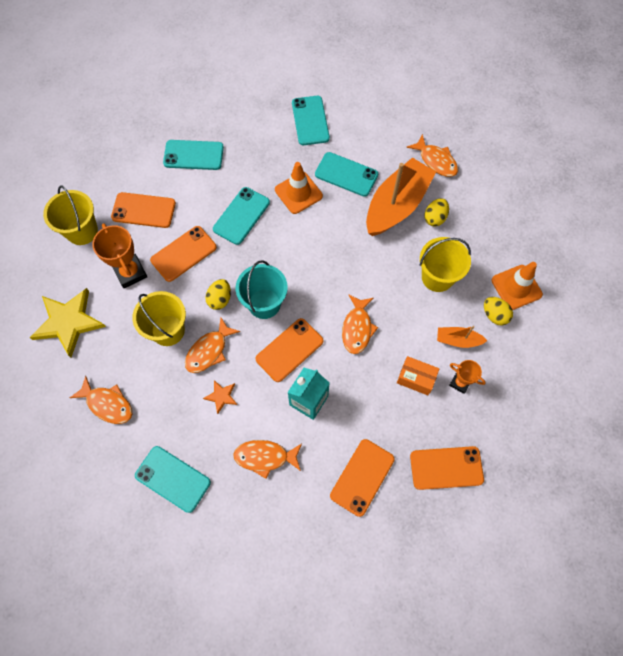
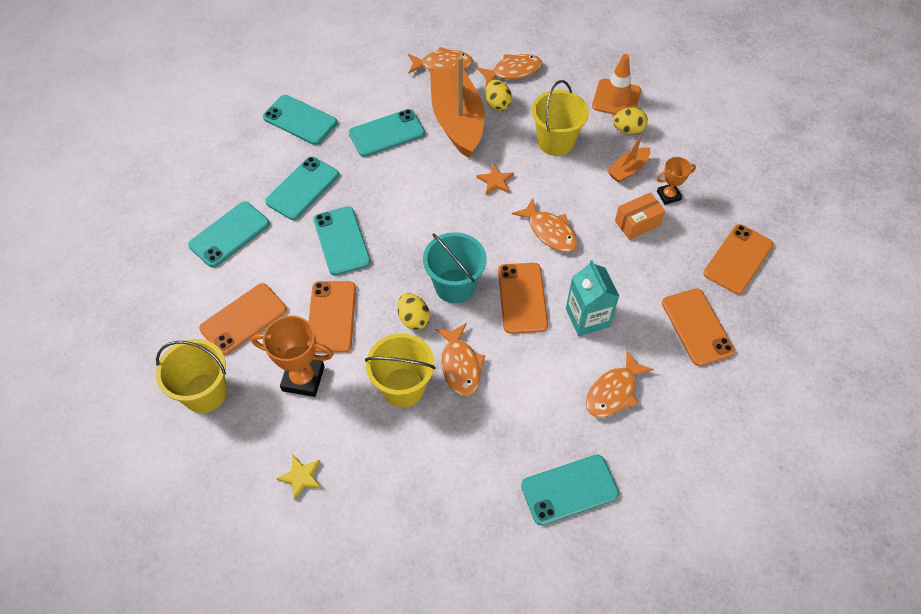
camera: 50 degrees left, 10 degrees down
(68, 322) = (301, 477): yellow star -> yellow star, size x0.46
(108, 404) = (433, 499): orange fish -> orange fish (513, 71)
(221, 396) = (519, 387): orange star -> orange star (495, 181)
(260, 164) = (302, 188): none -> turquoise phone
(298, 193) = (366, 180): orange traffic cone -> none

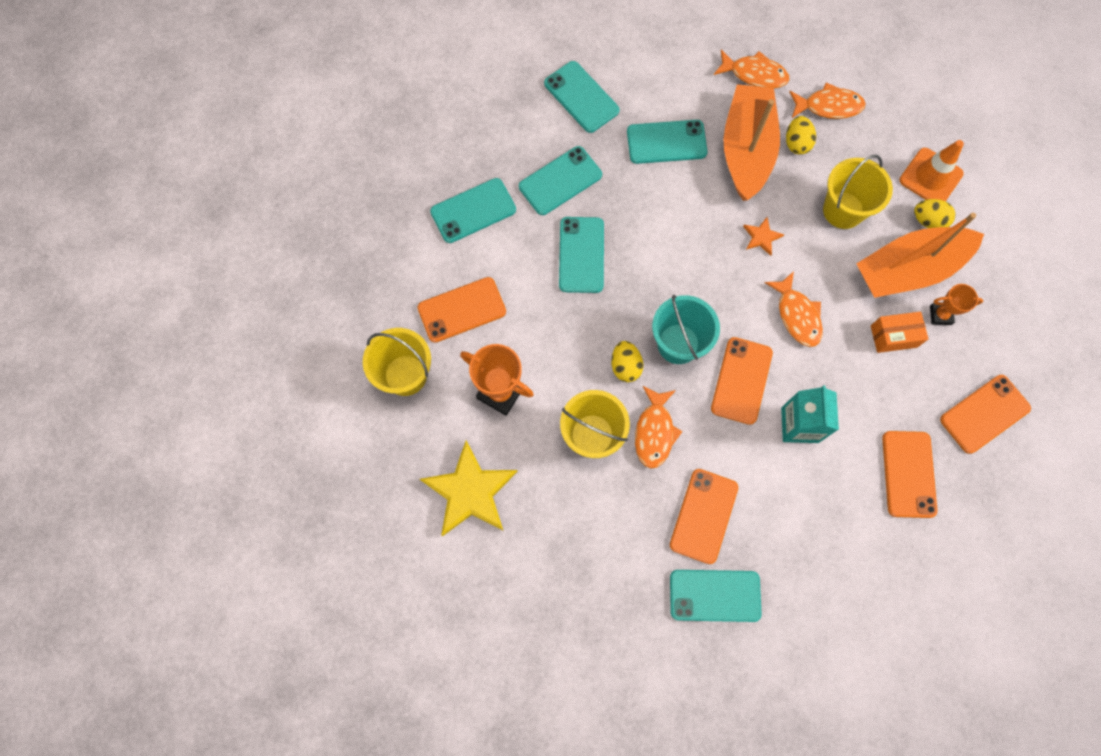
camera: 20 degrees right, 15 degrees up
(301, 477) = (470, 491): yellow star -> yellow star, size x2.18
(331, 317) = (546, 336): orange phone -> orange phone (703, 516)
(613, 392) = (795, 513): orange fish -> none
(628, 170) = (908, 269): orange boat -> orange boat, size x2.15

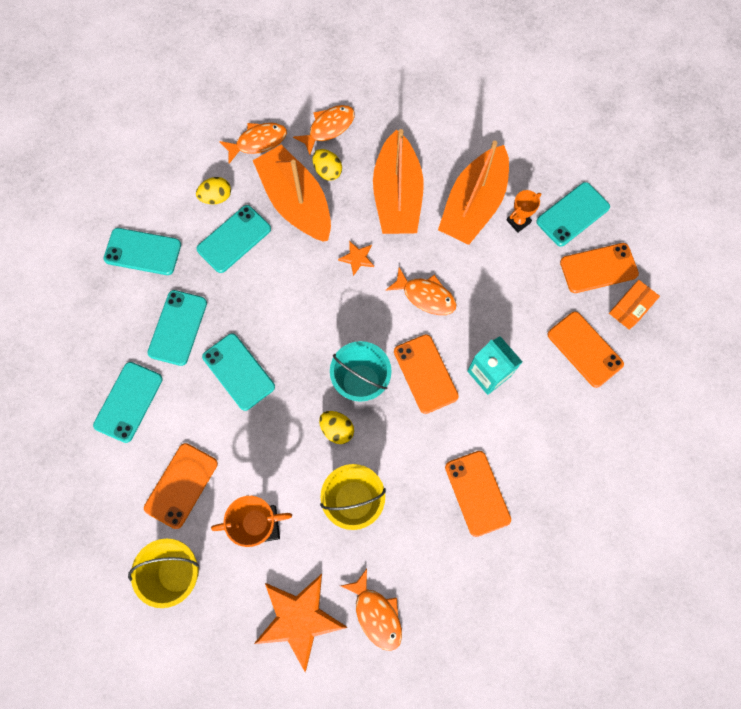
camera: 40 degrees left, 0 degrees up
(470, 491) = (299, 618): yellow star -> orange star
(654, 432) = (396, 461): orange fish -> orange fish (376, 614)
(714, 595) = (529, 544): turquoise phone -> turquoise phone (572, 214)
(843, 210) = (397, 196): yellow bucket -> orange boat
(893, 336) = (500, 260): orange box -> orange box (629, 308)
(928, 221) = (459, 161): yellow egg -> yellow egg (216, 197)
(930, 177) = (436, 129): orange traffic cone -> none
(984, 414) = (598, 268): orange phone -> orange phone turned 60 degrees clockwise

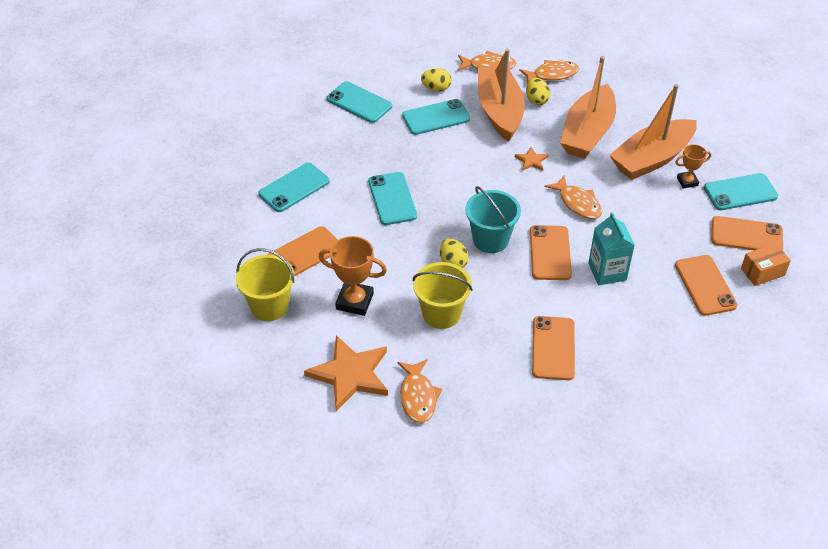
camera: 25 degrees right, 25 degrees down
(178, 327) = (359, 156): turquoise phone -> none

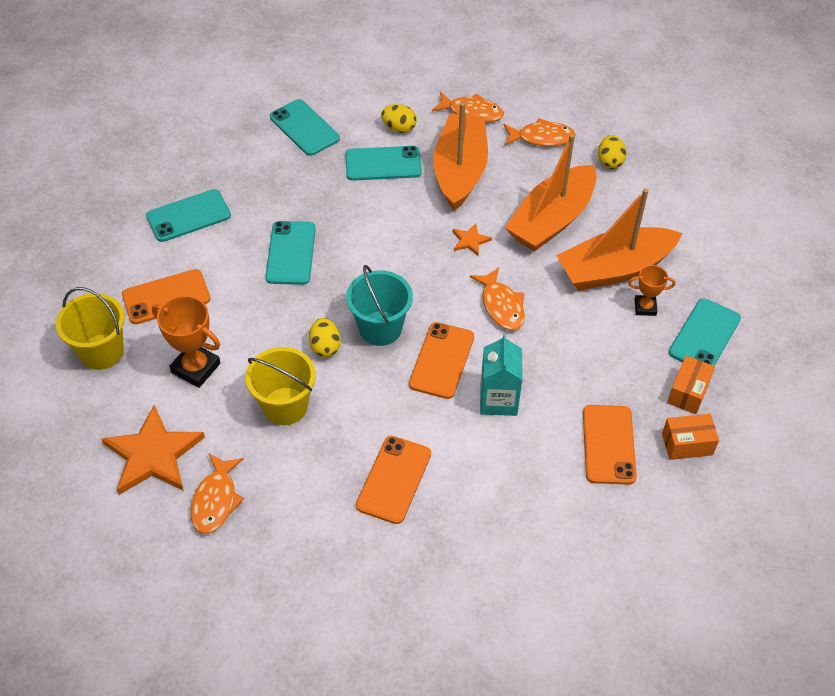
camera: 15 degrees right, 5 degrees up
(536, 100) = (509, 166): yellow egg -> yellow egg (610, 162)
(740, 192) = (704, 335): turquoise phone -> turquoise phone turned 60 degrees counterclockwise
(746, 235) = (688, 392): orange phone -> orange box

